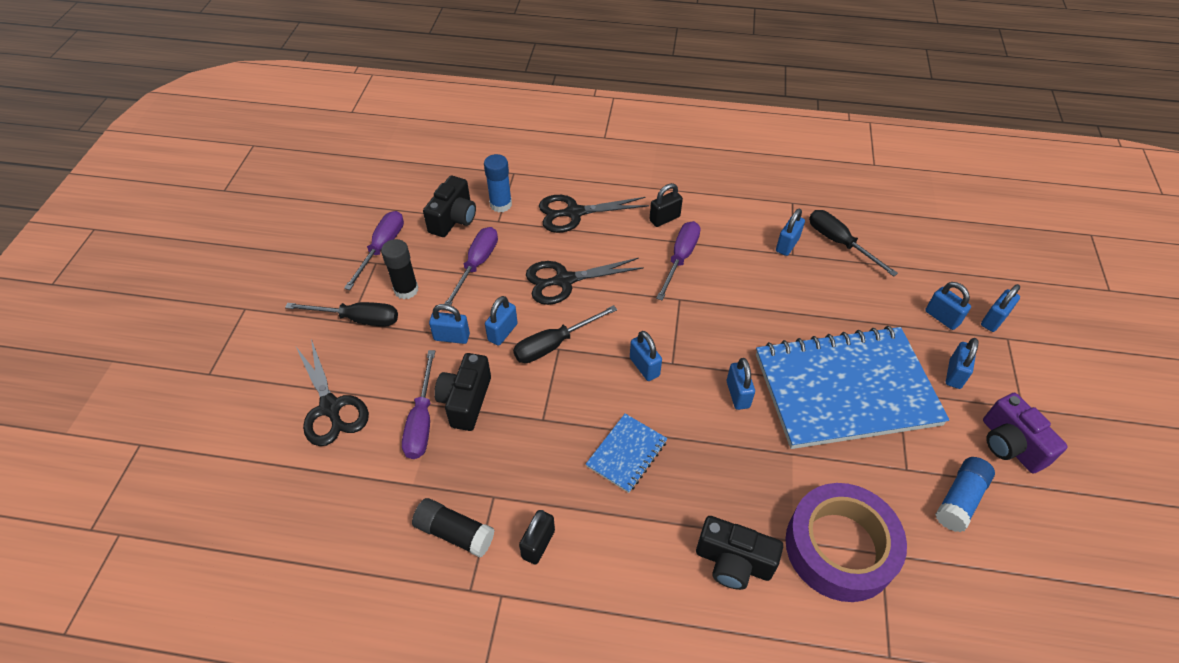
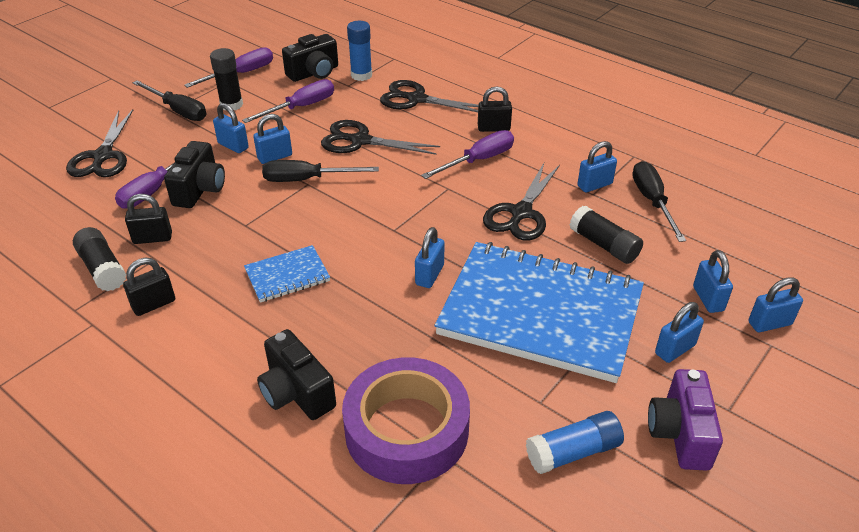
camera: 30 degrees right, 10 degrees down
(465, 401) = (200, 189): black camera -> black camera turned 150 degrees clockwise
(471, 476) = (152, 238): none -> black padlock
(644, 367) = (366, 223): blue padlock -> none
(756, 299) = (521, 213): none -> black scissors
(838, 301) = (604, 245): none -> black glue stick

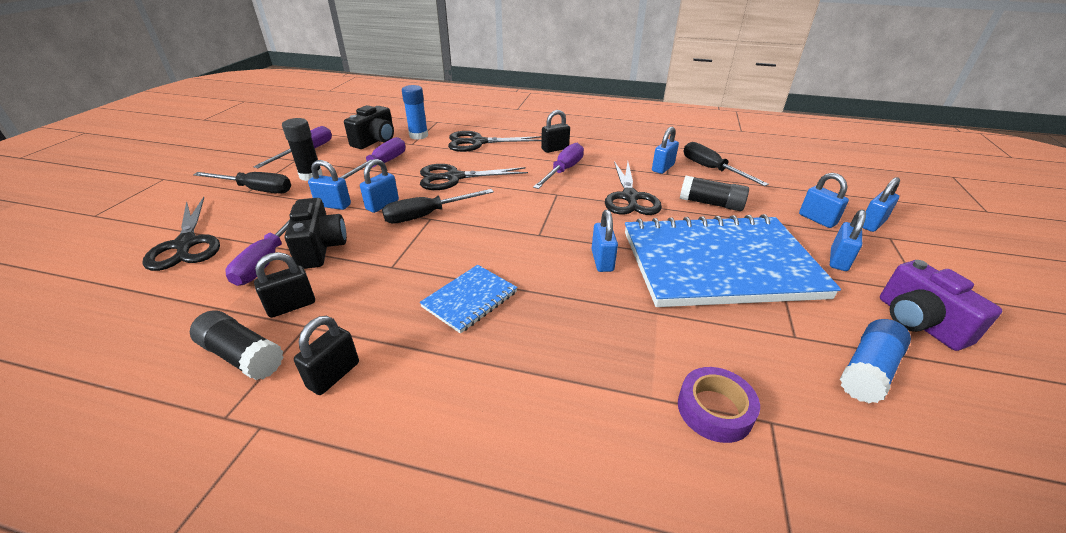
camera: 25 degrees left, 5 degrees down
(296, 393) = (572, 415): black camera -> none
(406, 430) = (714, 410): purple tape -> purple tape, size x0.51

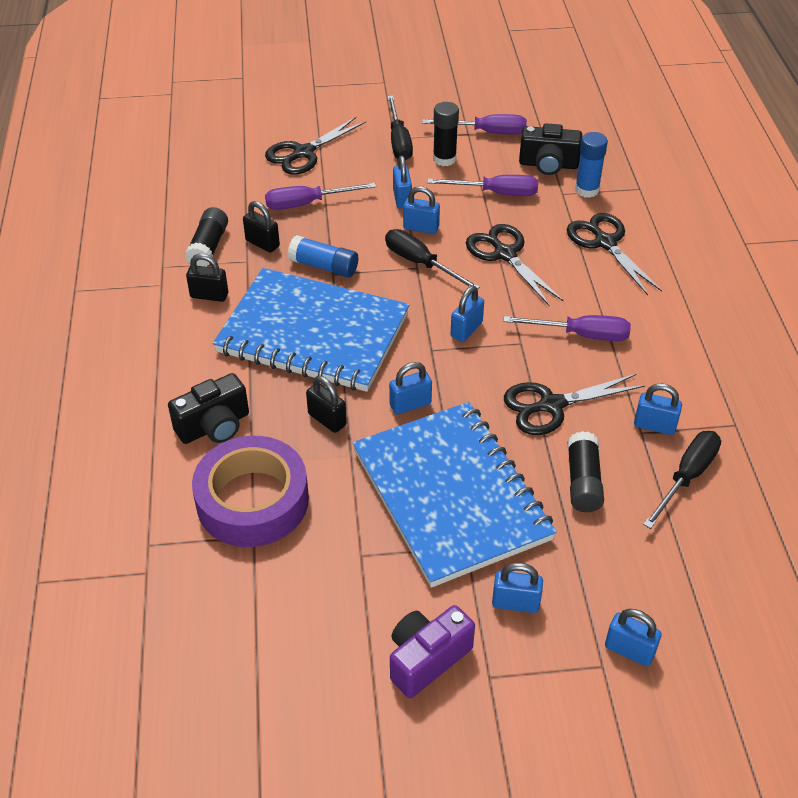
camera: 70 degrees right, 10 degrees up
(321, 248) = (336, 223): black camera -> black camera (214, 426)
(470, 299) = (313, 334): blue notebook -> blue notebook, size x2.34
(555, 149) = (637, 313): black padlock -> black padlock (327, 419)
(714, 410) = (252, 500): purple tape -> purple tape, size x1.96
(817, 219) = (606, 590): blue padlock -> blue padlock (466, 330)
(868, 371) = (335, 605): blue glue stick -> blue glue stick (324, 266)

